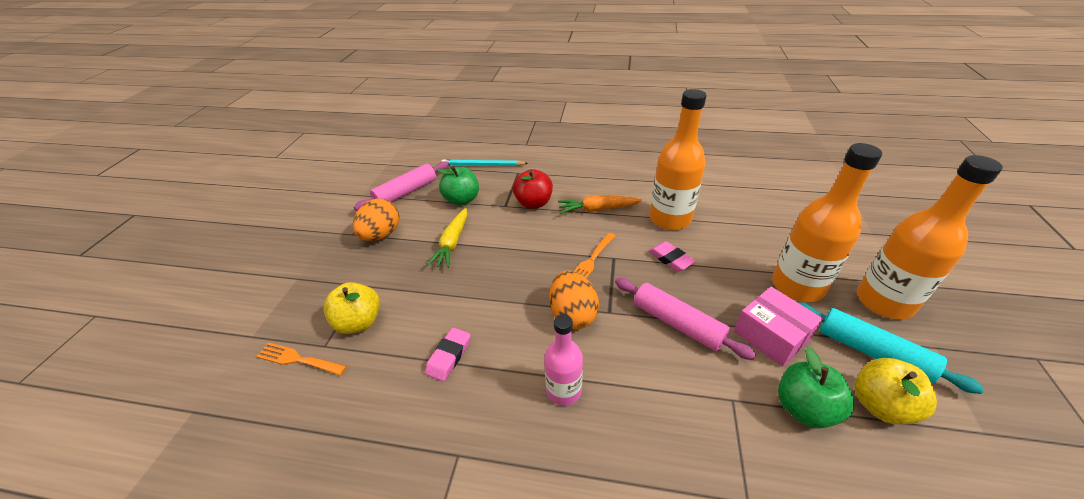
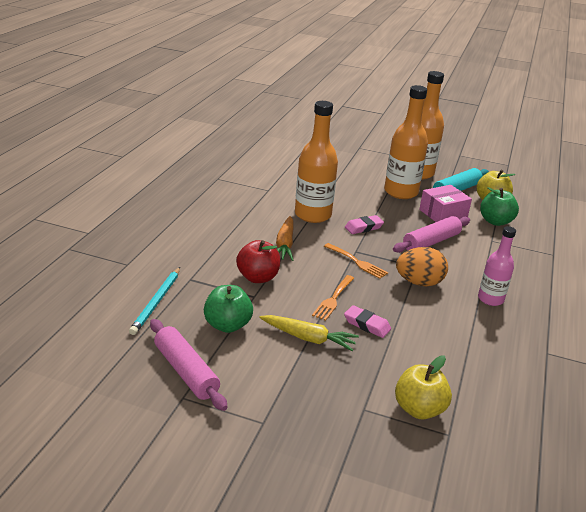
camera: 85 degrees left, 10 degrees down
(298, 359) = (466, 453): orange fork -> orange fork (333, 299)
(381, 235) = (274, 394): orange egg -> none
(449, 356) = (461, 351): pink eraser -> pink eraser (367, 325)

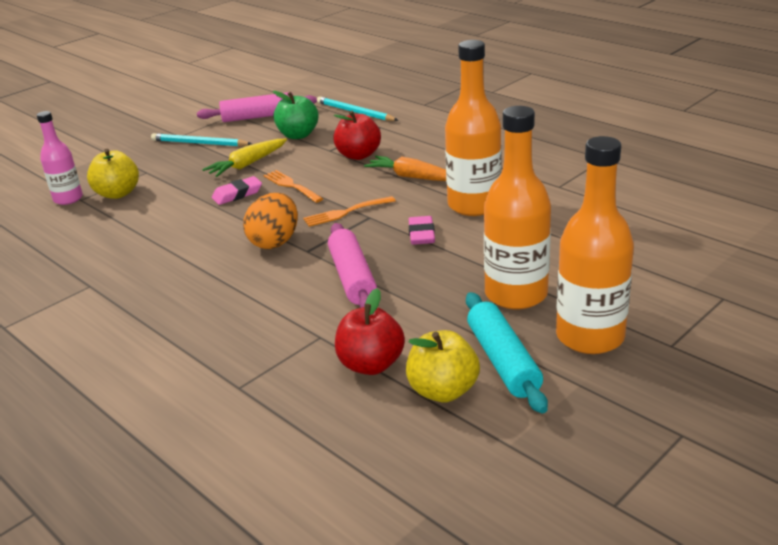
camera: 120 degrees right, 0 degrees up
(276, 395) = (199, 143): none -> turquoise pencil
(443, 214) = (424, 315): pink box -> none
(490, 299) = (201, 282): pink bottle -> pink bottle (68, 199)
(495, 221) = (371, 365): green apple -> red apple

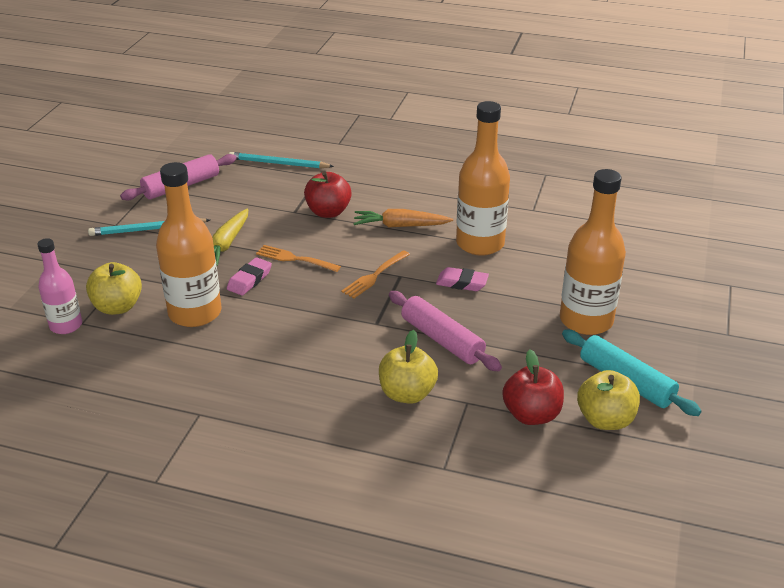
camera: 30 degrees left, 5 degrees up
(273, 315) = (407, 393): none -> yellow apple
(275, 242) = (337, 322): orange egg -> none
(298, 135) = (245, 200): green apple -> none
(421, 234) = (462, 283): pink eraser -> pink eraser turned 45 degrees counterclockwise
(590, 337) = (669, 343): orange bottle -> orange bottle (195, 313)

